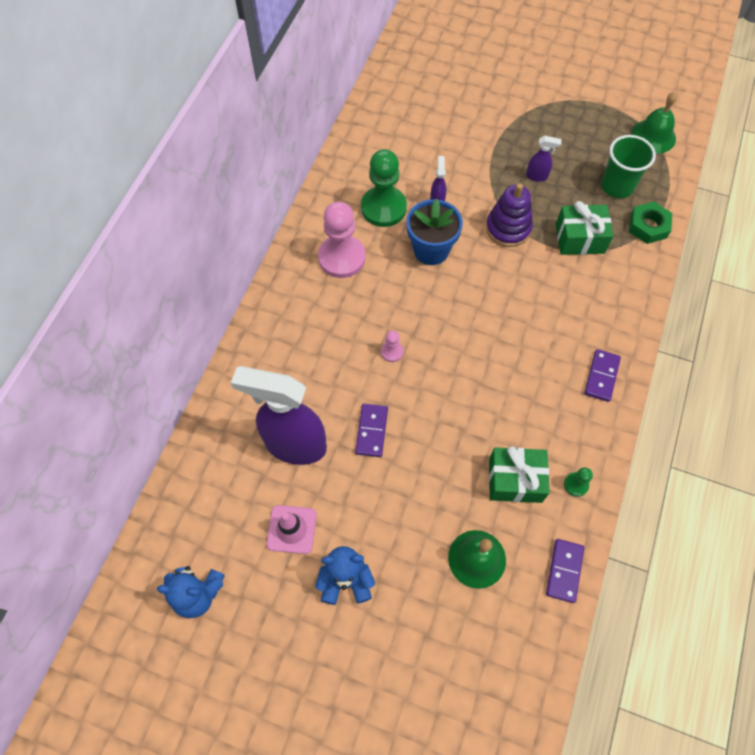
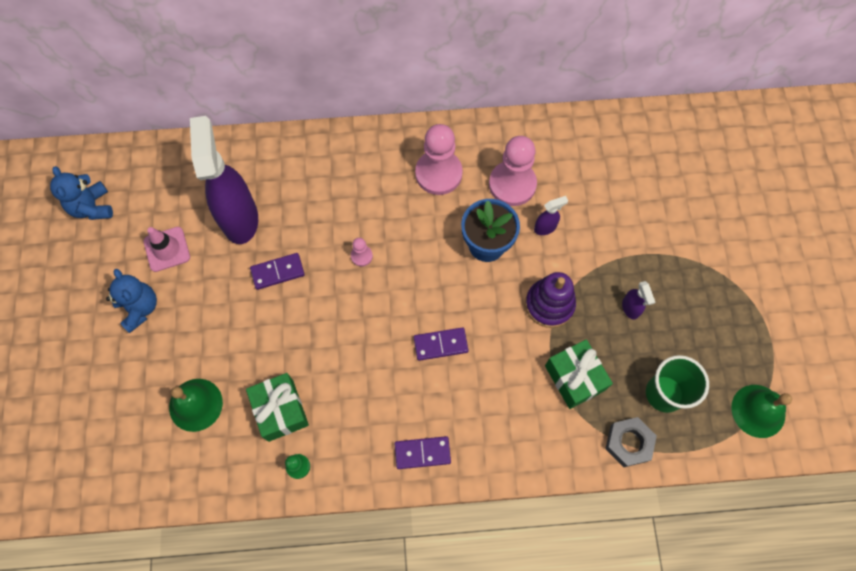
camera: 65 degrees right, 5 degrees up
(383, 208) = (512, 184): green pawn -> pink pawn
(564, 571) = (212, 483): purple domino -> purple domino (440, 344)
(648, 226) = (629, 443): green nut -> grey nut

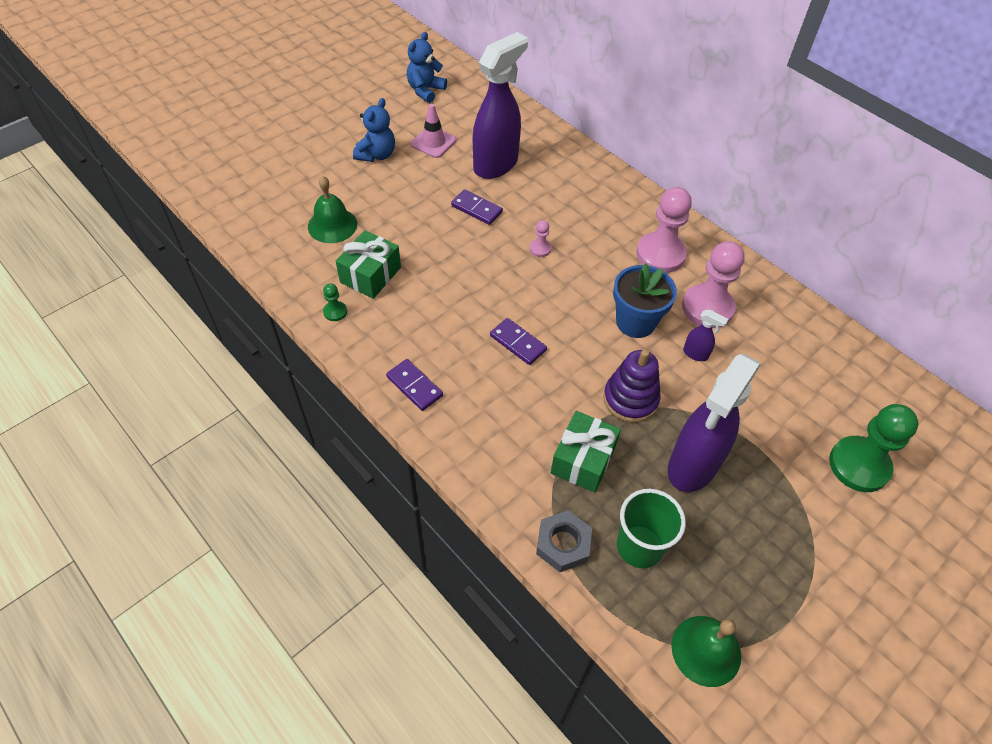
camera: 50 degrees right, 15 degrees down
(630, 308) = (692, 466): purple spray bottle -> purple spray bottle, size x2.43
(702, 204) = (859, 465): none -> green pawn

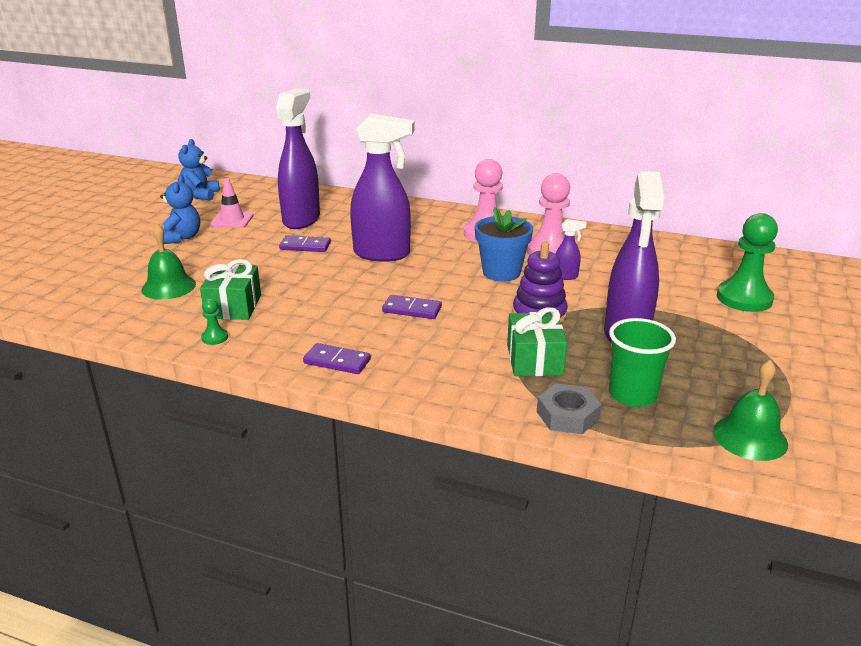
camera: 25 degrees left, 25 degrees down
(540, 249) = (382, 254): pink pawn -> purple spray bottle

